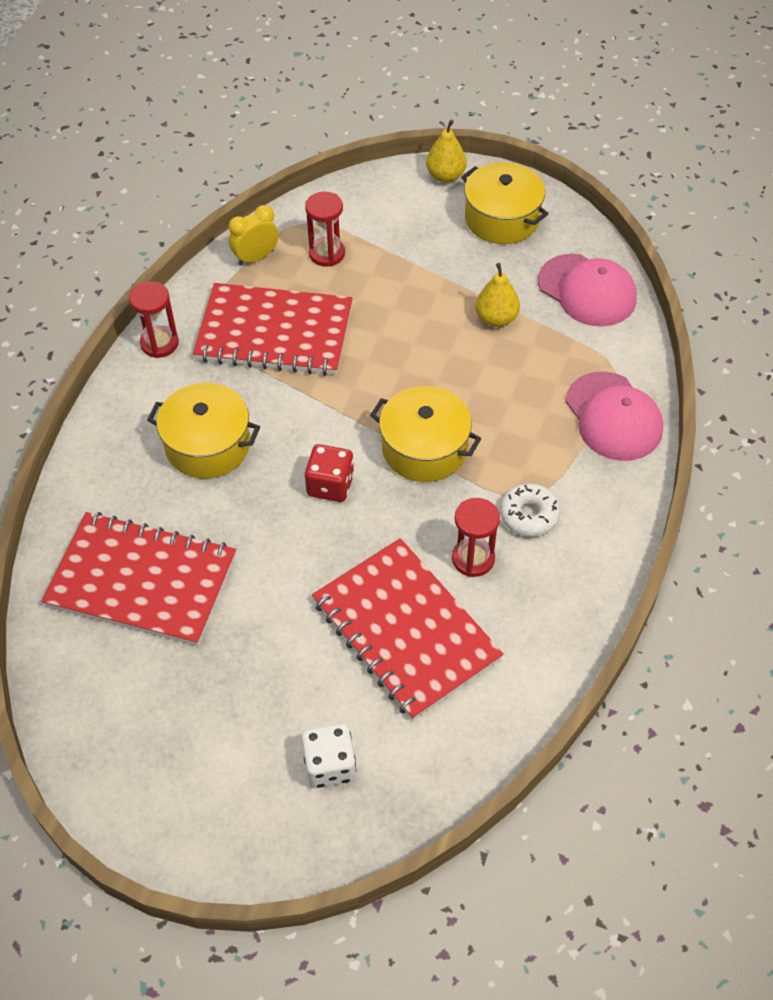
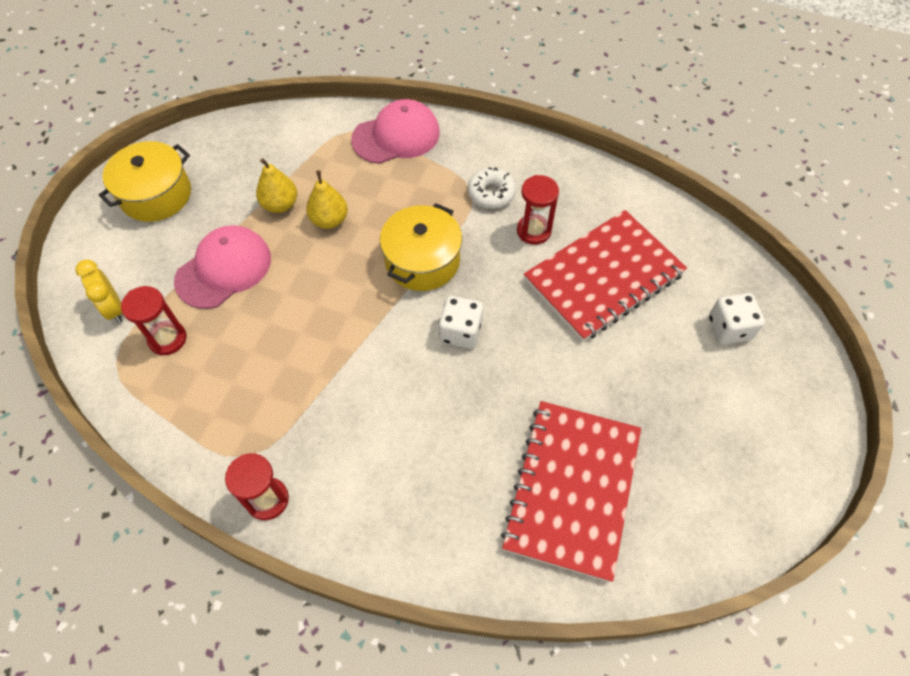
camera: 90 degrees left, 5 degrees up
(208, 445) = (410, 440): yellow pot -> none
(256, 258) = (157, 407): yellow clock -> yellow clock (114, 309)
(274, 333) = (270, 384): red notebook -> none
(330, 485) = (461, 332): red dice -> white dice
(445, 176) = (83, 236): yellow pear -> yellow pear (329, 220)
(587, 290) = (258, 142): pink cap -> pink cap (224, 269)

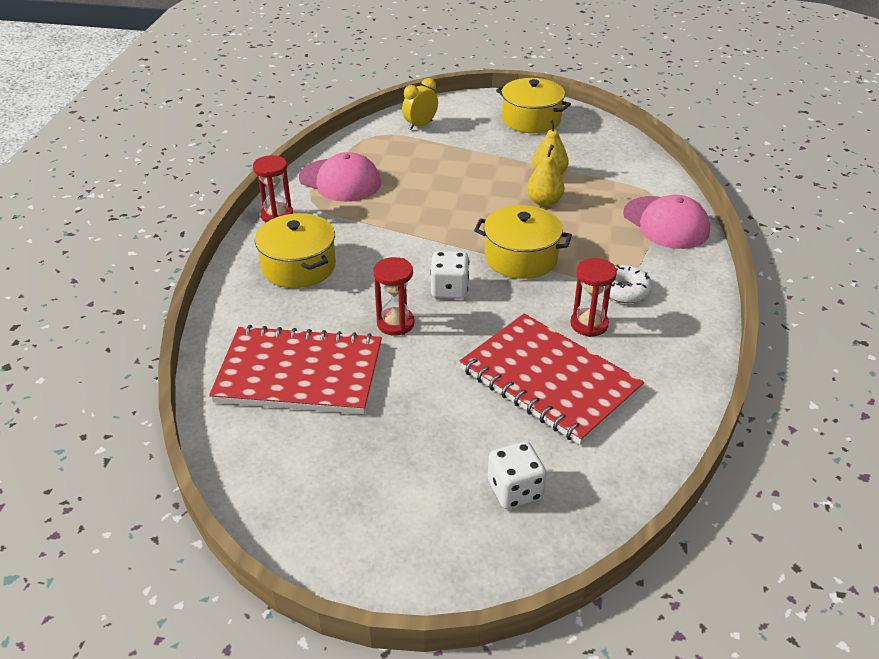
camera: 80 degrees right, 20 degrees down
(167, 339) = (401, 150): red hourglass -> red hourglass (395, 323)
(224, 269) = (472, 161): pink cap -> pink cap (340, 180)
(385, 479) = (299, 266): none -> yellow pot

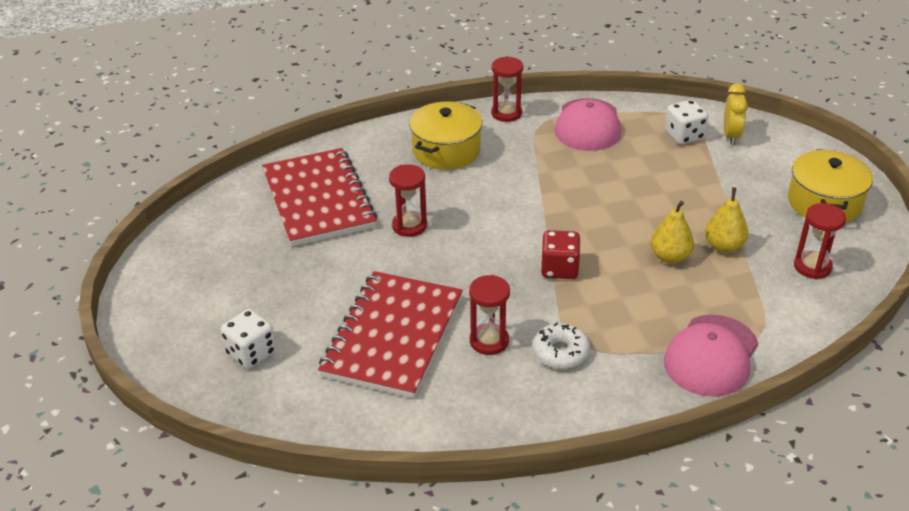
camera: 65 degrees right, 0 degrees up
(420, 125) = (731, 136): yellow clock -> yellow clock turned 75 degrees clockwise
(449, 289) = (477, 240): white dice -> white dice (684, 135)
(521, 258) = (559, 269): yellow pot -> red dice
(597, 150) = (812, 267): none -> red hourglass

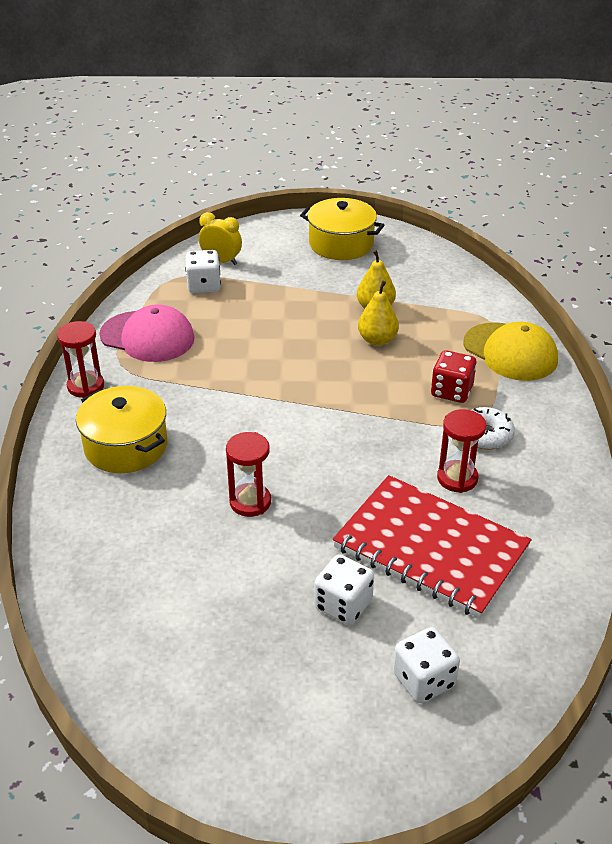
camera: 75 degrees left, 0 degrees up
(315, 297) = (343, 605): none -> white dice
(318, 200) = (158, 575): red notebook -> none
(559, 269) = (367, 409): red dice -> red dice (451, 391)
(711, 356) = (510, 352): pink cap -> yellow cap
(812, 267) = (419, 273): red hourglass -> none

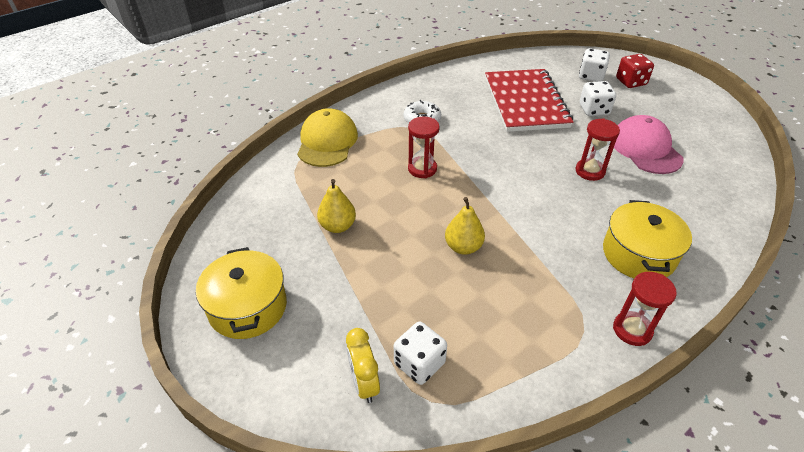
camera: 130 degrees left, 5 degrees up
(147, 337) = (533, 342): pink cap -> pink cap (645, 148)
(377, 340) = (379, 203): yellow pear -> yellow pear (463, 247)
(451, 391) = (397, 147): red dice -> red dice (631, 82)
(457, 478) = (468, 114): red hourglass -> red hourglass (422, 169)

